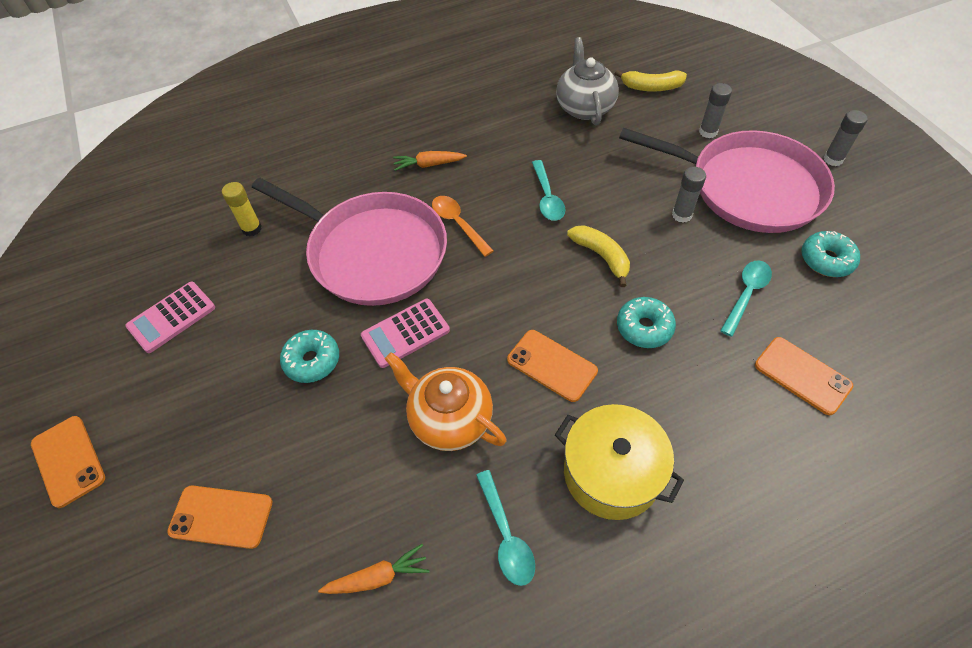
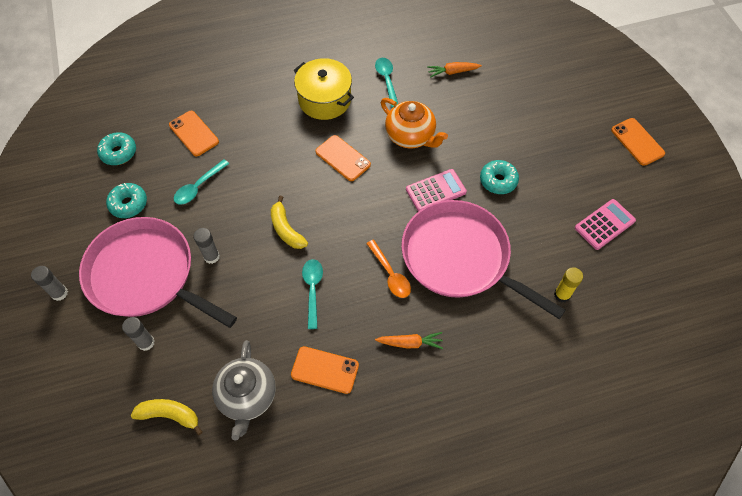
camera: 175 degrees left, 5 degrees up
(221, 517) = (538, 105): orange phone -> orange phone (325, 370)
(644, 327) = (276, 174): turquoise donut -> turquoise donut (118, 152)

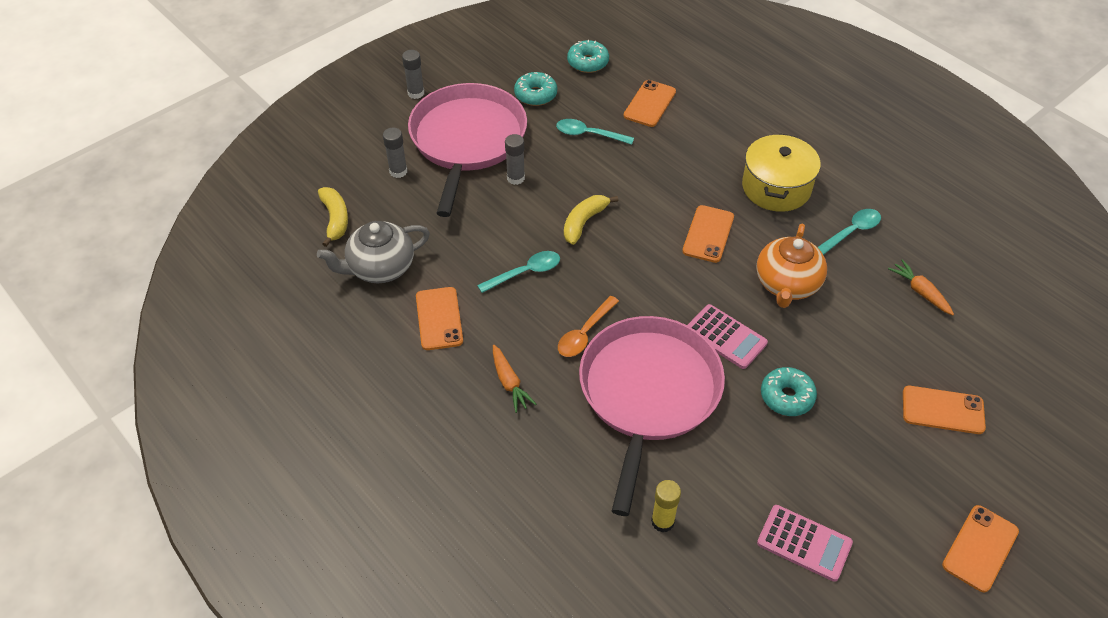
camera: 65 degrees right, 10 degrees down
(542, 108) = (943, 410): none -> orange phone

